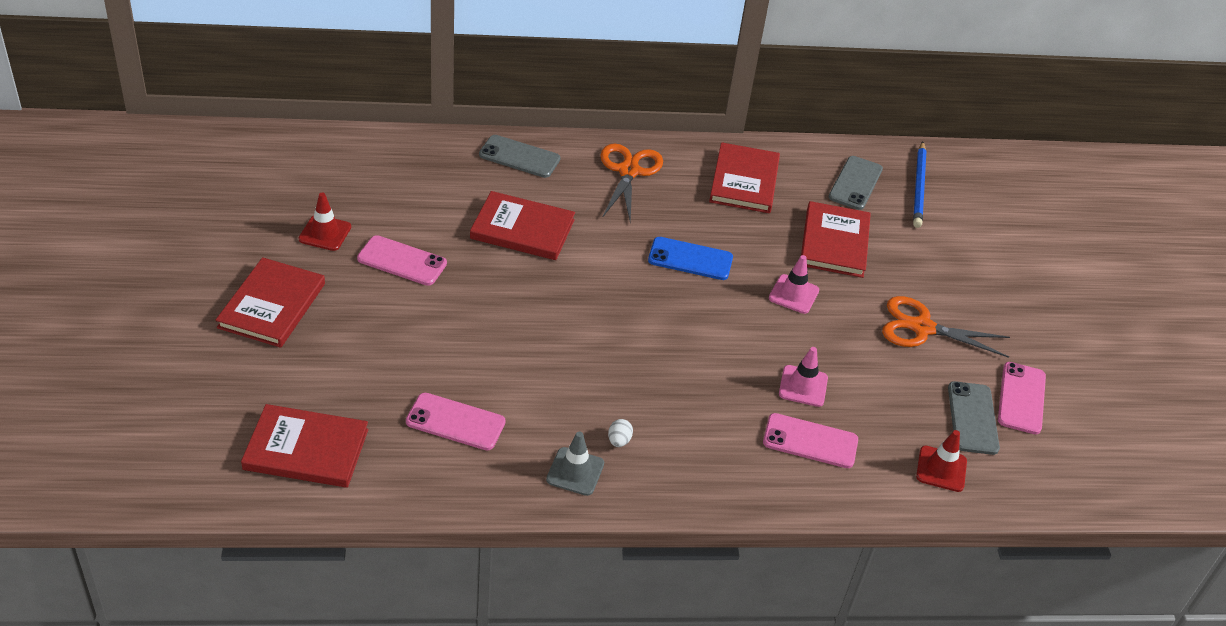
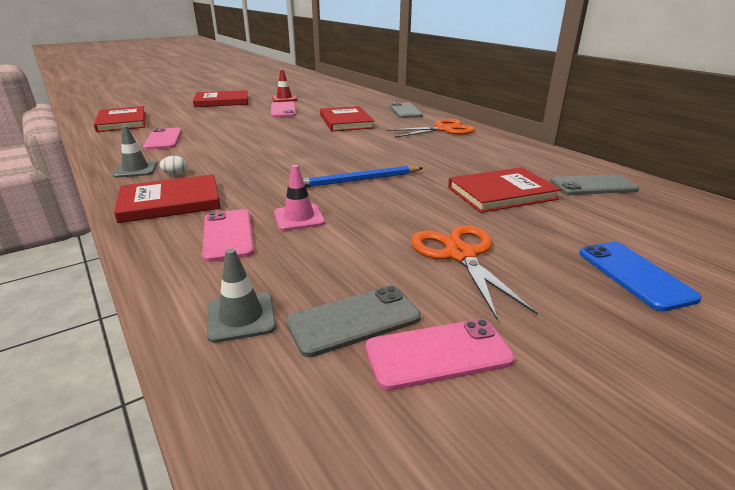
camera: 65 degrees right, 15 degrees down
(690, 259) = (390, 157): blue phone -> blue phone (634, 275)
(744, 181) = (503, 154): red book -> red book (170, 202)
(793, 294) = (409, 192): pink traffic cone -> none
(919, 187) = (657, 210): blue pencil -> blue pencil (358, 180)
(941, 469) = (241, 317): red traffic cone -> grey traffic cone

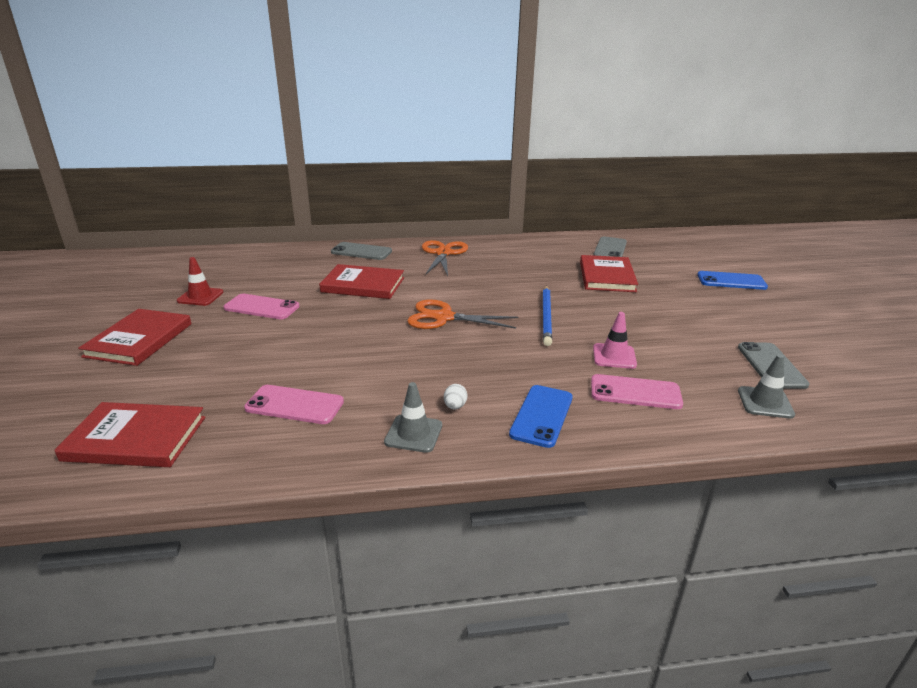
camera: 65 degrees left, 0 degrees up
(170, 202) = (542, 416): red book -> blue phone
(438, 354) = (804, 350): pink phone -> none
(460, 255) = (697, 315): orange scissors -> orange scissors (444, 317)

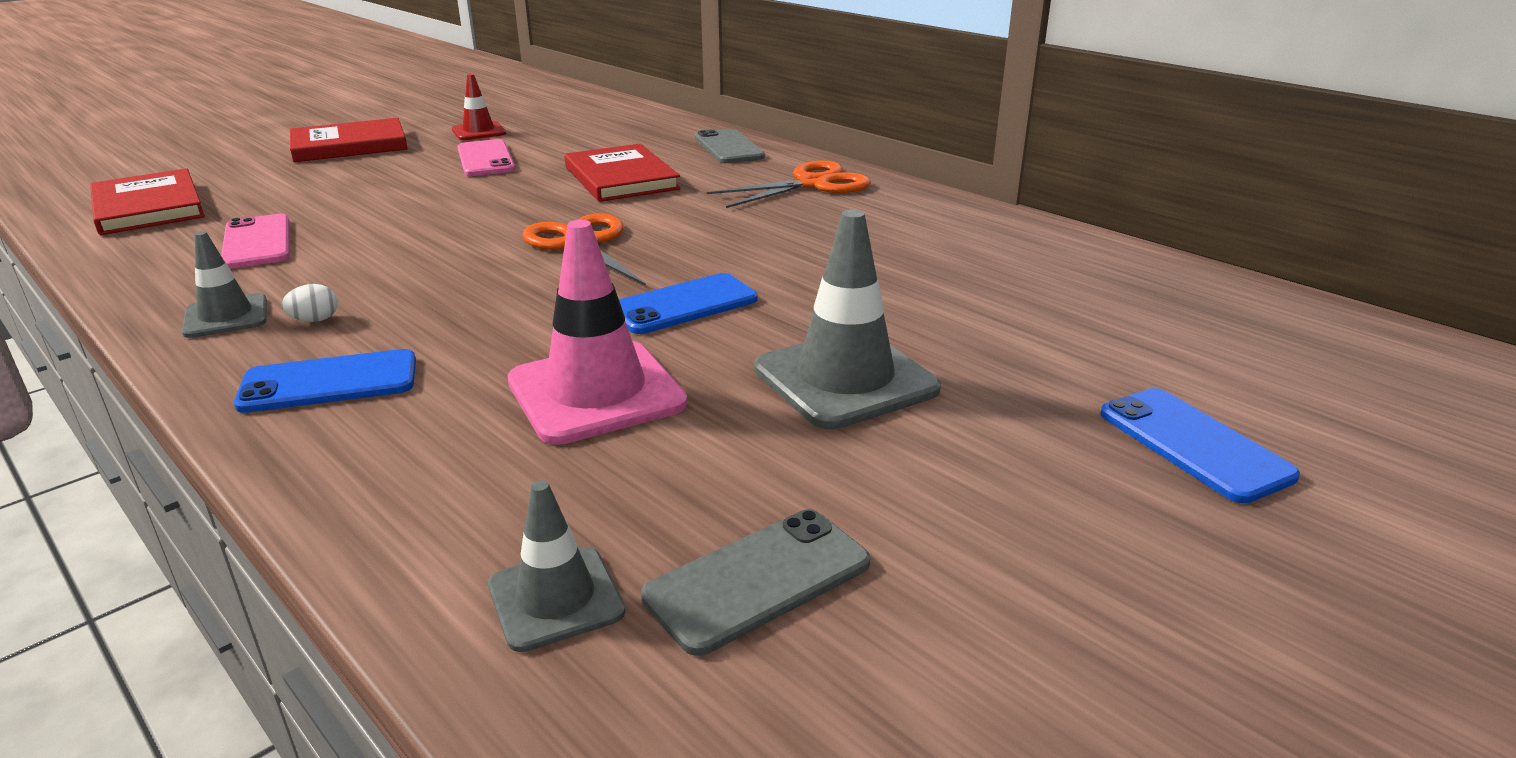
camera: 55 degrees right, 0 degrees up
(546, 317) = (683, 305): blue pencil -> blue phone
(607, 276) = (948, 310): red book -> none
(610, 249) = (1098, 282): grey phone -> none
(614, 356) = (596, 392): pink traffic cone -> pink traffic cone, size x1.74
(635, 392) = (472, 441): pink phone -> none
(646, 310) = (845, 379): none -> grey traffic cone

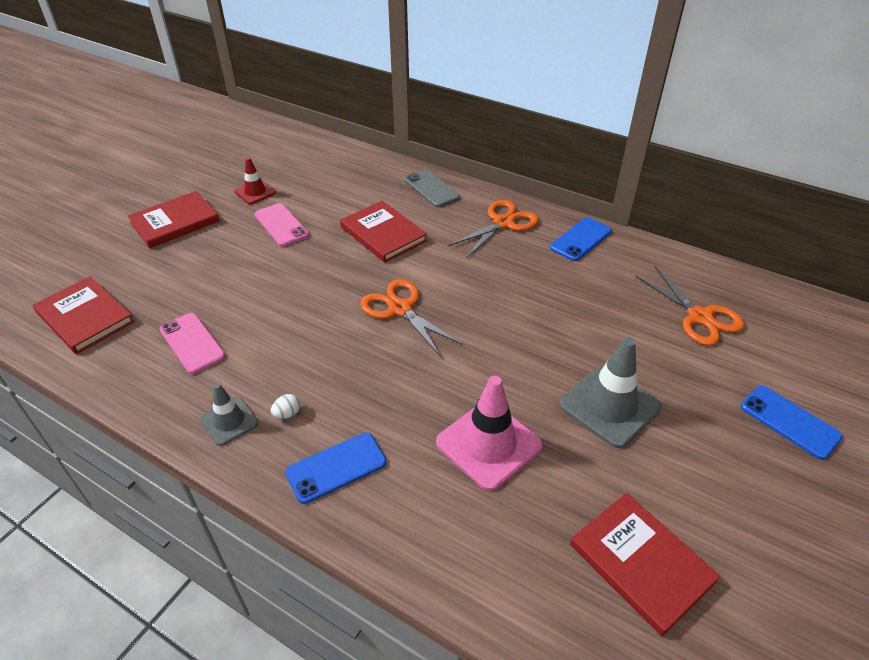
camera: 15 degrees left, 15 degrees up
(556, 598) = (558, 599): grey traffic cone -> none
(683, 305) = (492, 358): blue phone -> blue phone (580, 239)
(758, 580) = (641, 563): grey phone -> red book
(1085, 304) = (699, 317): none -> orange scissors

